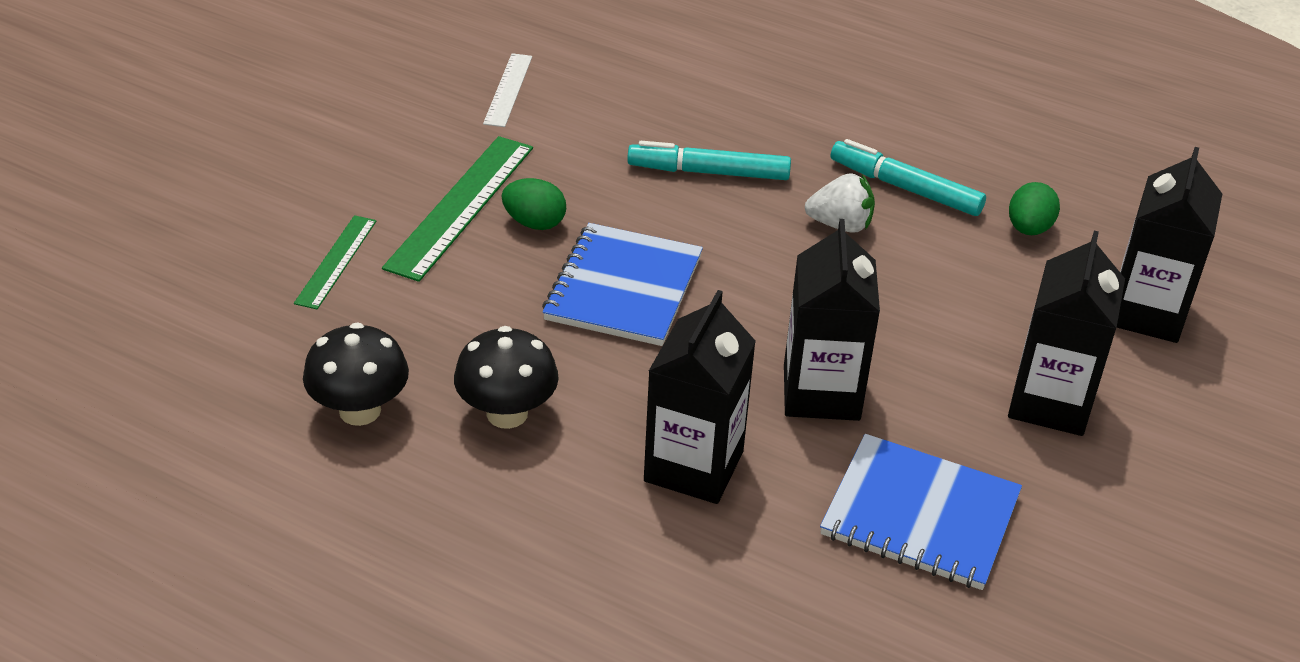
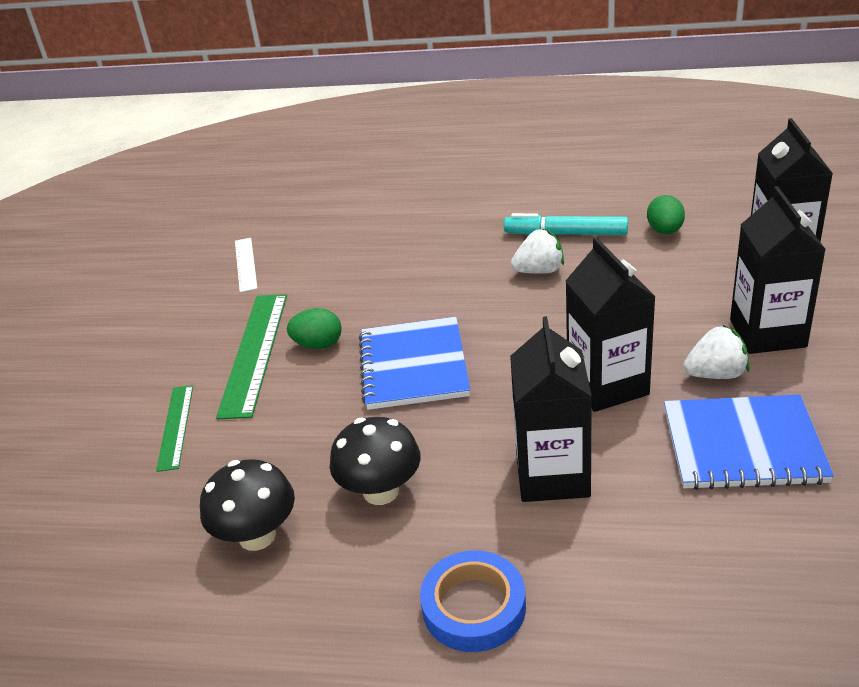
camera: 15 degrees left, 5 degrees down
(530, 563) = (474, 607): none -> blue tape
(708, 172) = (424, 269): turquoise marker -> none
(952, 427) = (716, 374): none -> white strawberry

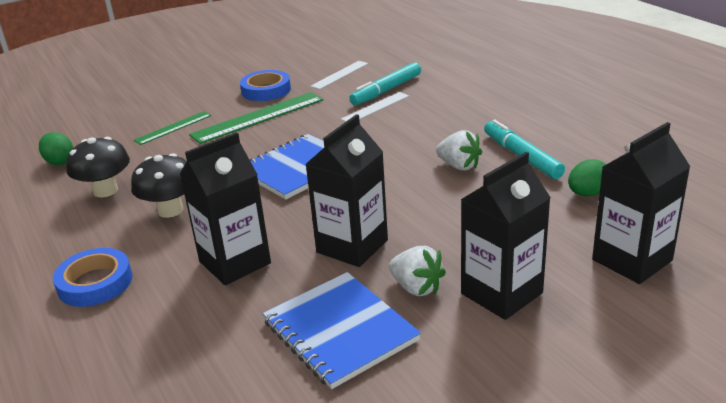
camera: 50 degrees right, 5 degrees down
(196, 324) = (266, 90): none -> blue tape
(318, 345) = (286, 131): green egg -> green egg (59, 162)
(330, 251) = (386, 90): none -> turquoise marker
(356, 271) = (375, 107): none -> white ruler

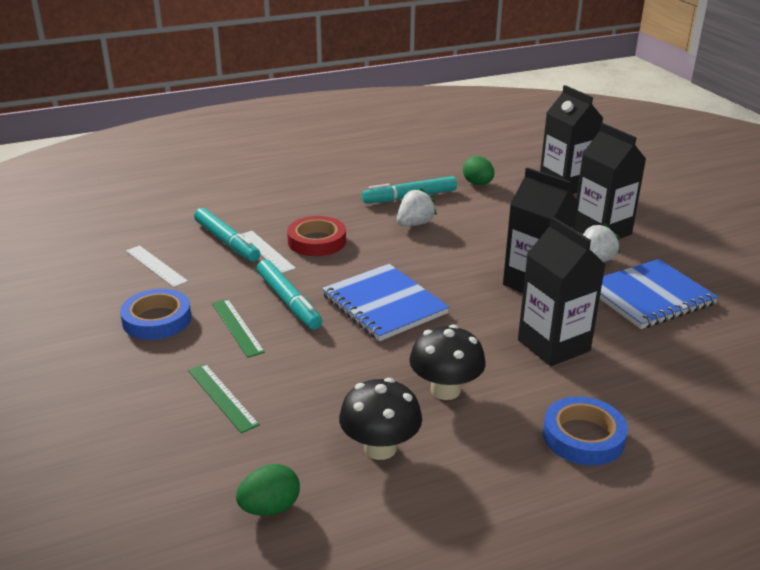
camera: 85 degrees left, 0 degrees up
(258, 117) = (237, 327): green ruler -> green ruler, size x0.58
(297, 129) = (288, 301): none -> turquoise marker
(402, 124) = (317, 241): none -> red tape

